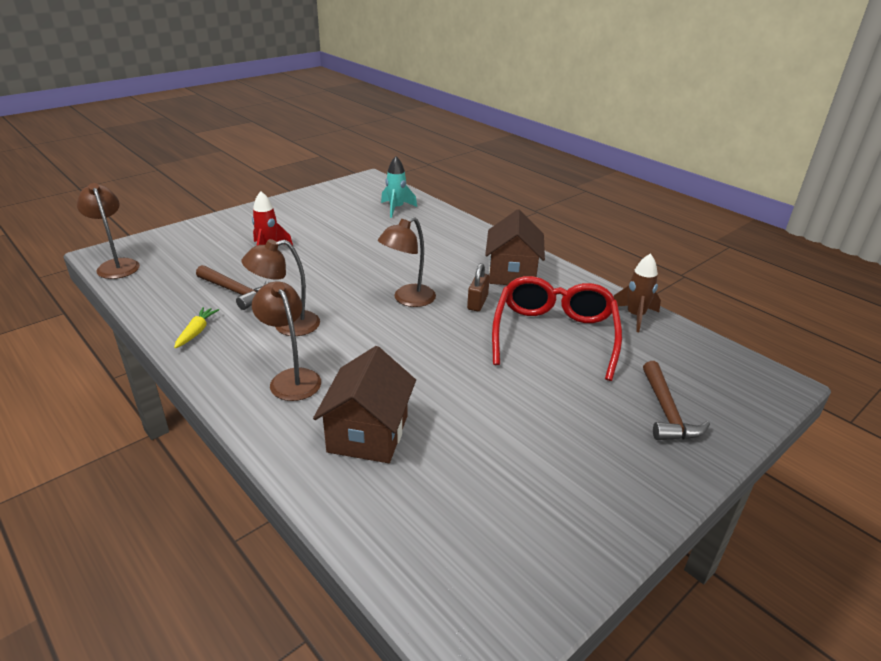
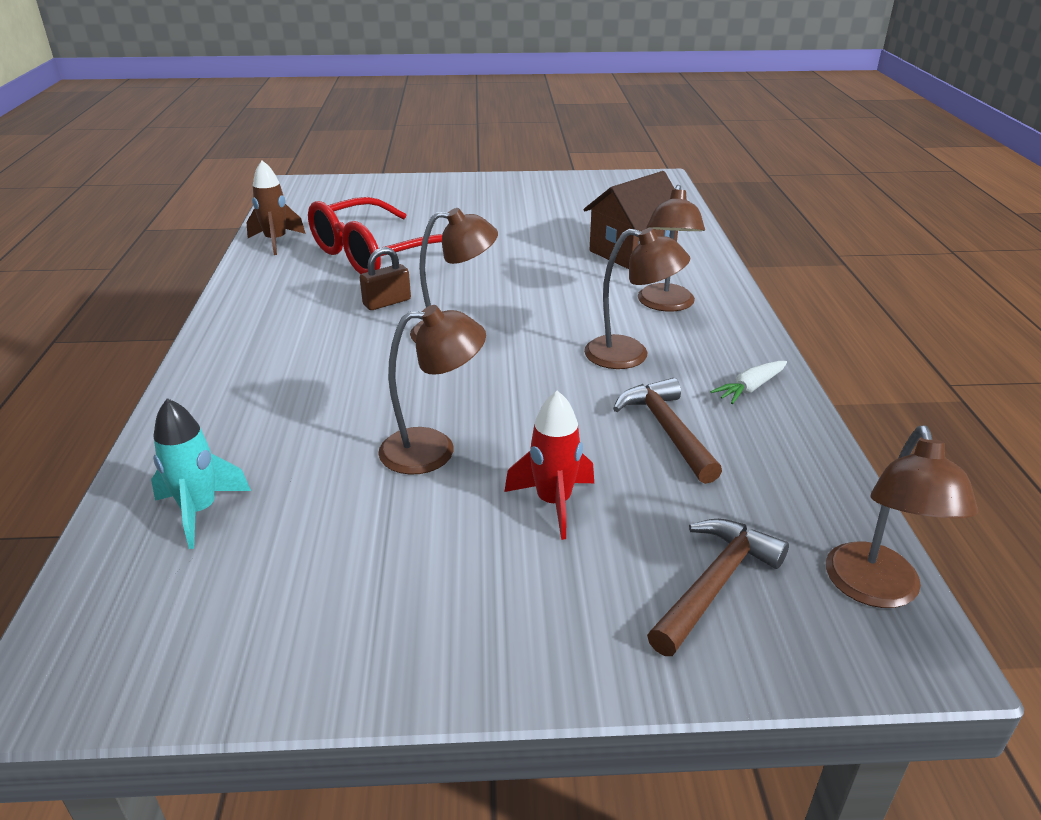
camera: 140 degrees left, 0 degrees up
(196, 332) = (750, 388): yellow carrot -> white carrot
(340, 248) = (433, 450): none -> brown lamp
(512, 273) = (285, 317): brown house -> none
(667, 412) = (402, 198): brown hammer -> brown hammer (714, 584)

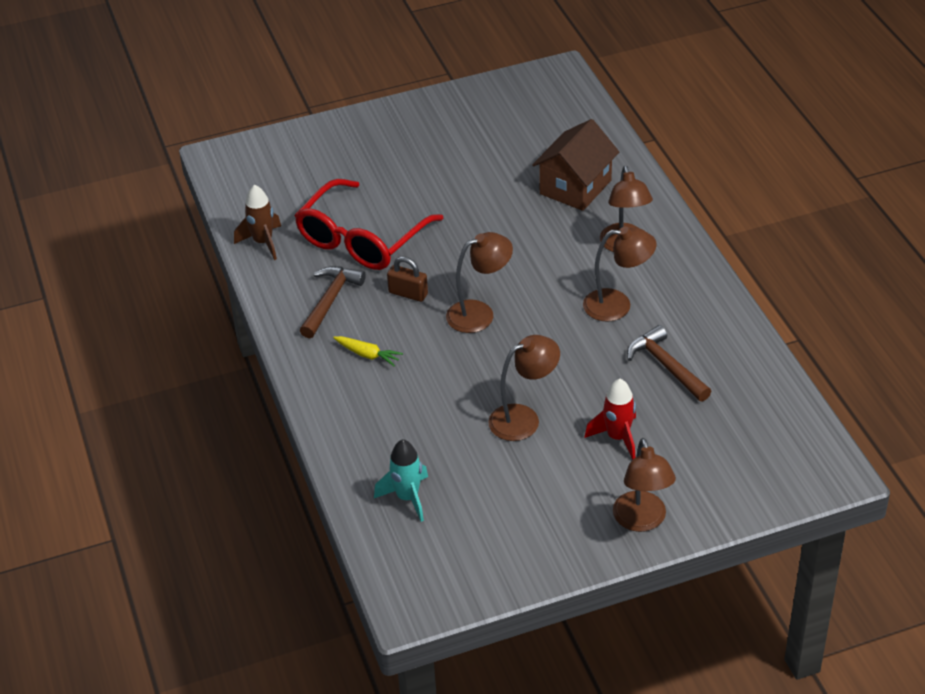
camera: 15 degrees left, 10 degrees up
(294, 346) = (367, 355): none -> yellow carrot
(387, 302) = (408, 293): brown padlock -> brown padlock turned 75 degrees clockwise
(714, 584) = (727, 465): brown hammer -> brown hammer (330, 300)
(750, 388) = (709, 316): white carrot -> none
(876, 590) = (812, 447): brown lamp -> brown lamp (642, 521)

